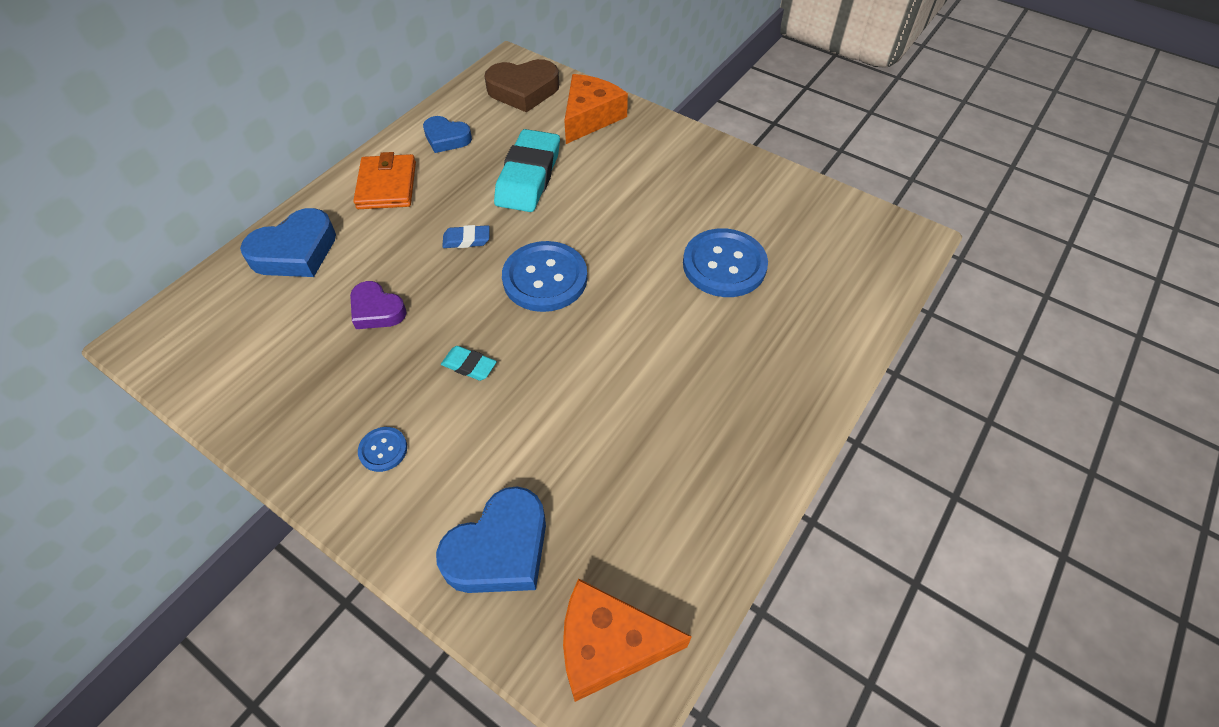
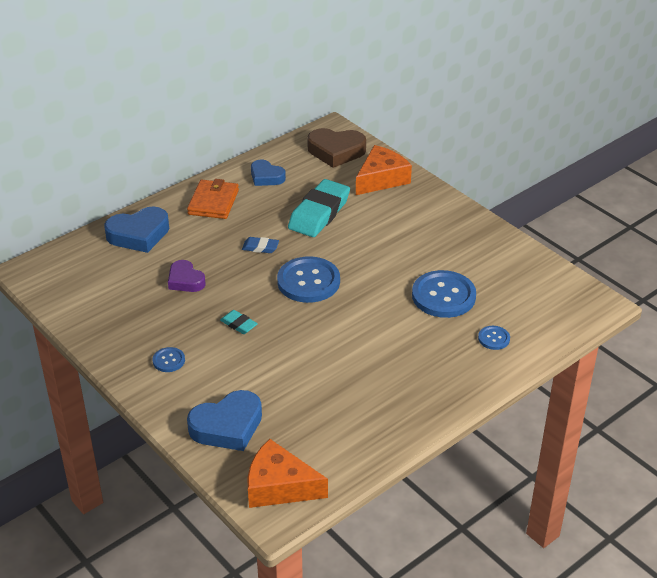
camera: 15 degrees right, 15 degrees down
(810, 315) = (493, 338): none -> blue button

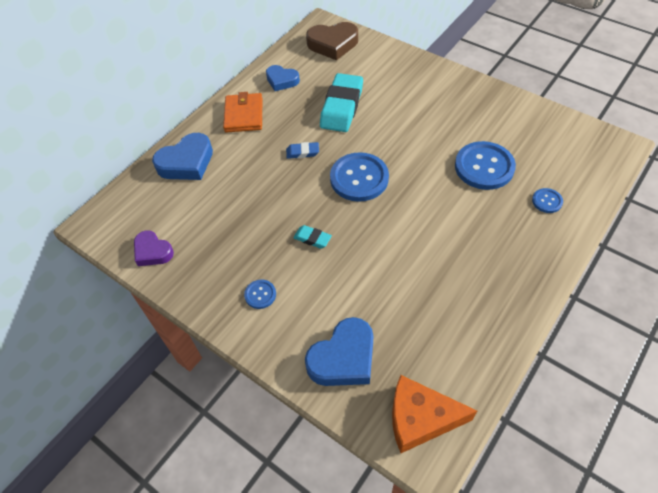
camera: 10 degrees left, 15 degrees up
(185, 280) = (246, 202): purple heart -> purple heart (153, 251)
(381, 179) = (382, 63): orange cheese -> none

